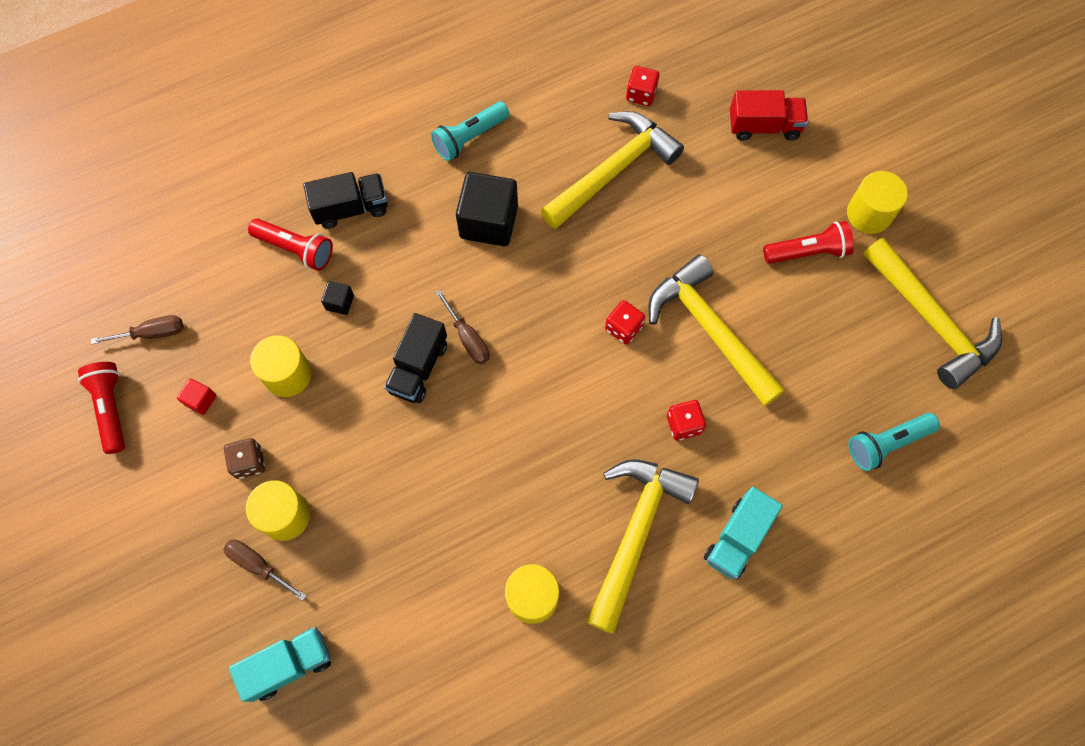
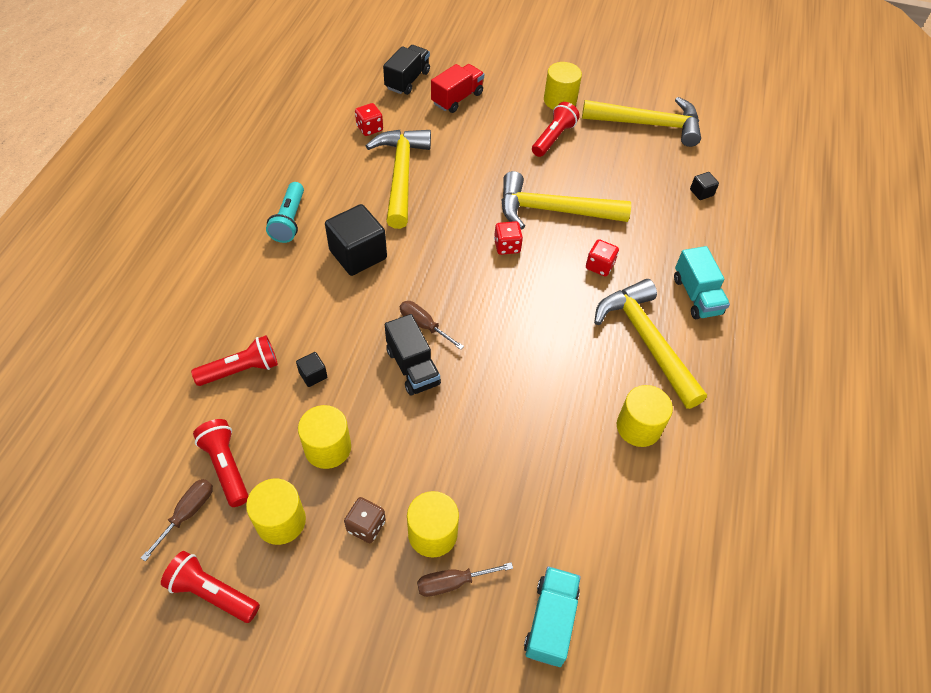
camera: 50 degrees left, 15 degrees down
(201, 400) = (281, 521): red cube -> yellow cylinder
(209, 321) = (226, 466): none -> red flashlight
(351, 208) = (254, 316): black truck -> black truck (407, 80)
(468, 338) = (424, 325): brown screwdriver -> brown screwdriver turned 150 degrees counterclockwise
(886, 443) = (701, 192): turquoise flashlight -> black cube

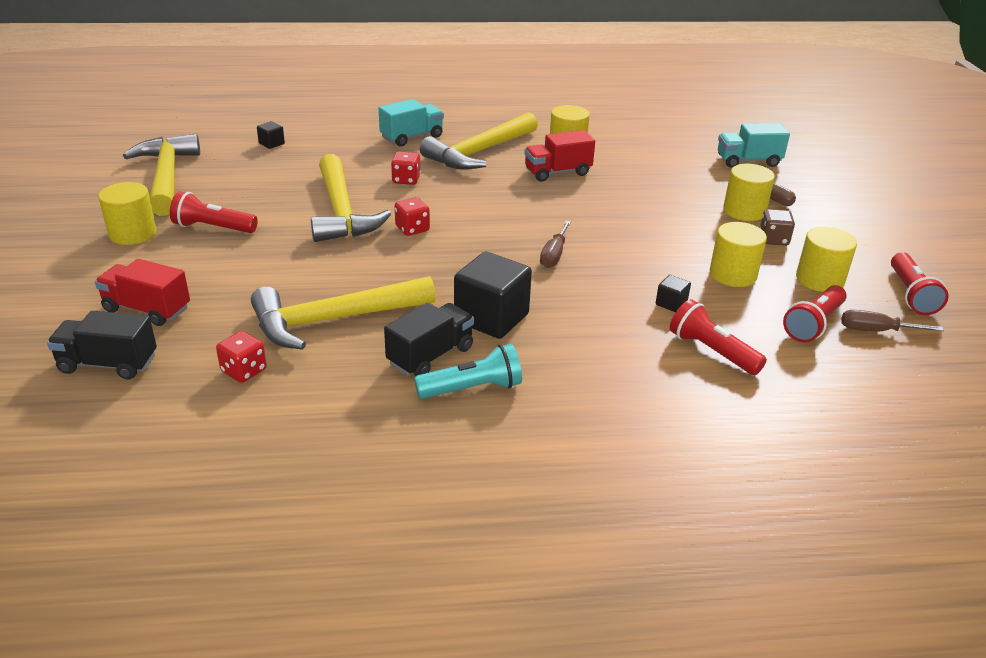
camera: 110 degrees left, 20 degrees down
(413, 367) = (607, 251): black truck -> black truck (430, 356)
(580, 392) = (557, 172): none -> red truck

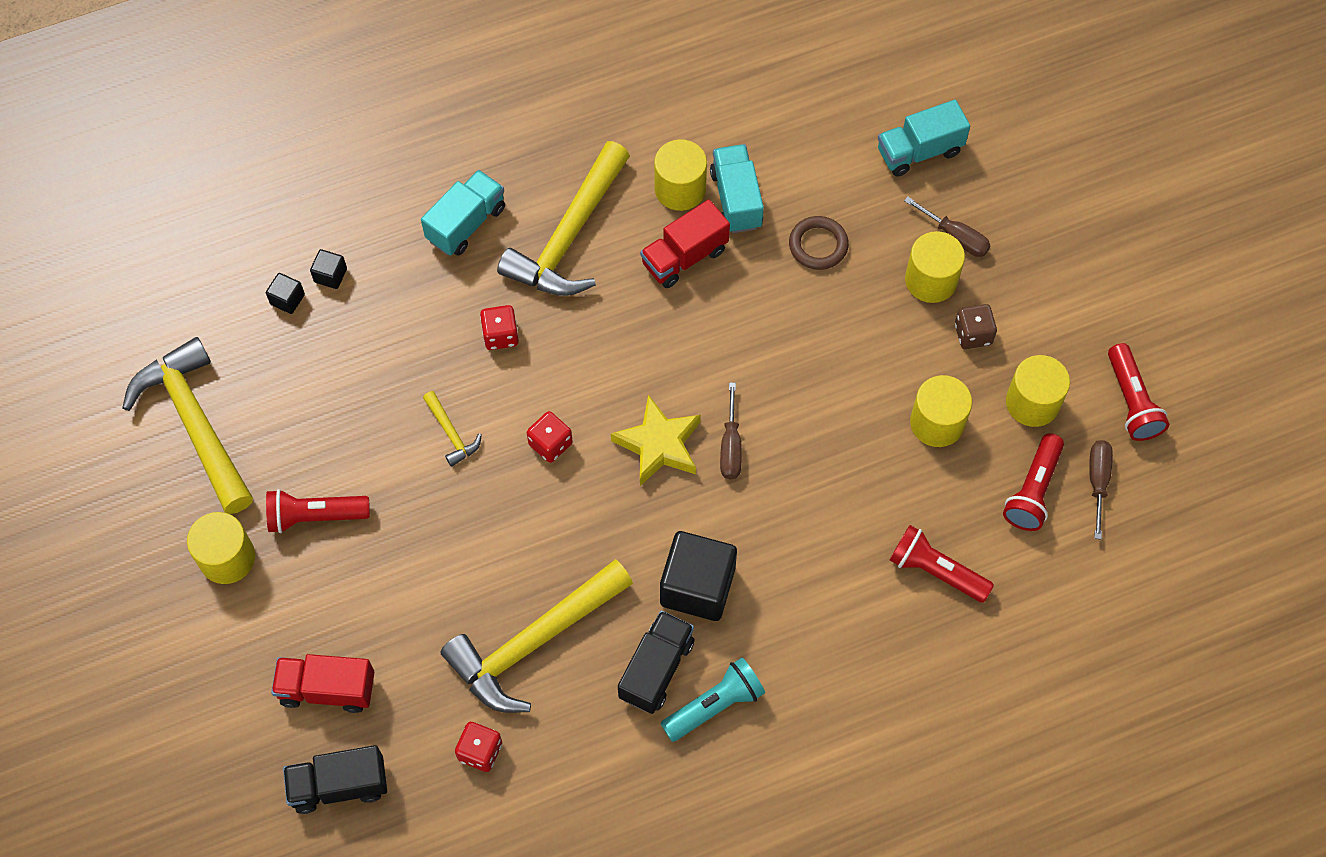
camera: 15 degrees left, 30 degrees up
(341, 211) = (451, 433): yellow hammer -> yellow hammer, size x0.43
(496, 244) = (659, 444): none -> yellow star
(605, 158) = (736, 199): none -> turquoise truck
(659, 184) = (818, 245): none -> brown ring
(671, 303) = (879, 500): black cube -> black cube (330, 275)
(876, 331) = (1097, 481): brown screwdriver -> brown screwdriver turned 105 degrees clockwise

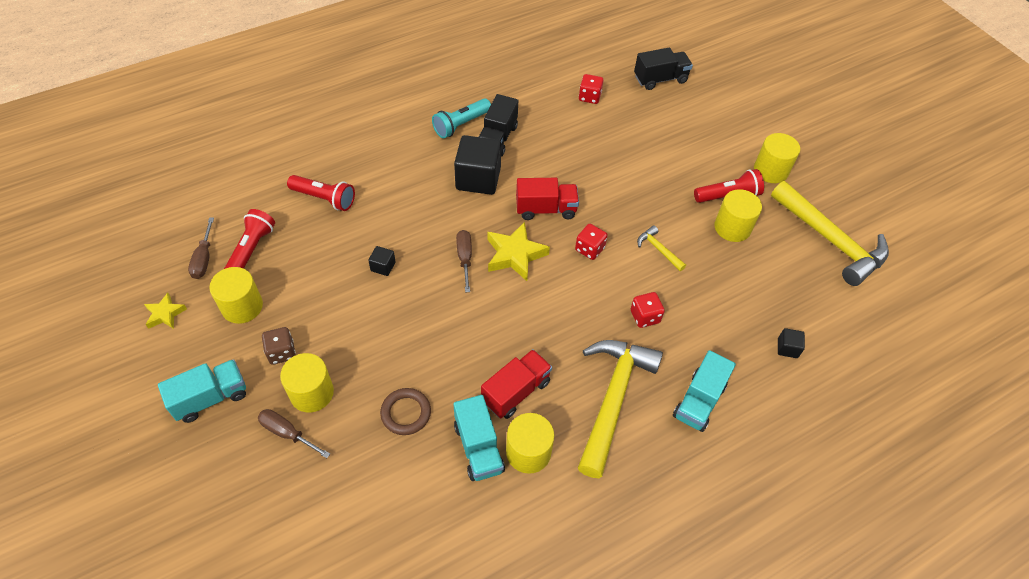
camera: 170 degrees right, 10 degrees down
(287, 299) = (810, 327): black cube -> black cube (383, 266)
(327, 689) = (684, 116): red truck -> red truck (546, 209)
(534, 642) = (572, 145): yellow hammer -> none
(919, 151) = (313, 515): turquoise truck -> turquoise truck (211, 398)
(937, 422) = (316, 286): yellow cylinder -> yellow cylinder (732, 227)
(1131, 402) = (165, 314): red flashlight -> yellow star

